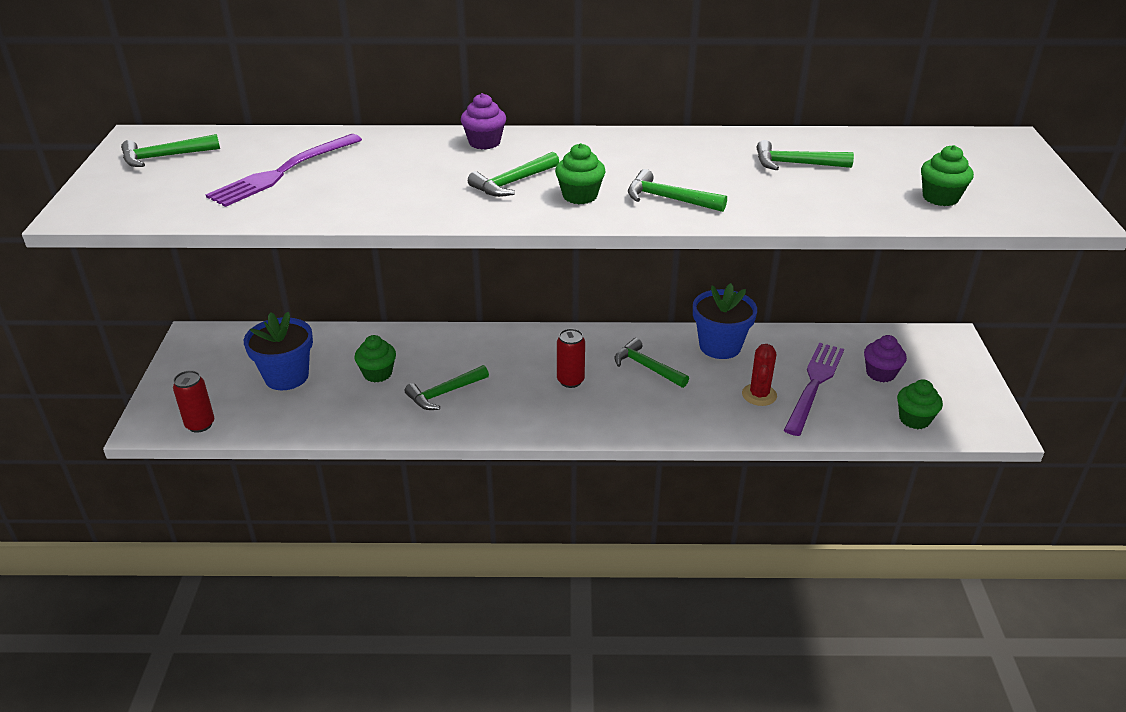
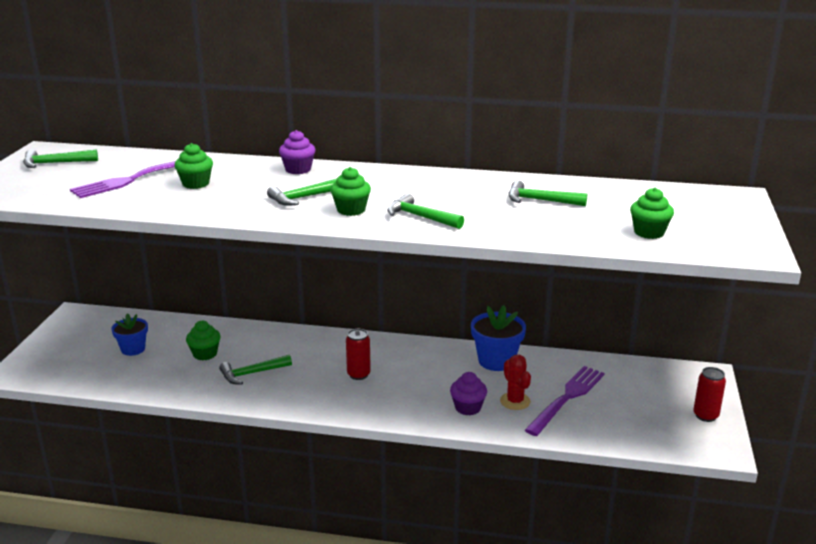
camera: 10 degrees right, 10 degrees down
(200, 424) = (53, 377): red can -> red can (705, 416)
(286, 376) = (133, 349): blue flower pot -> blue flower pot, size x0.65
(647, 367) = (427, 370): green hammer -> none
(759, 395) = (515, 401): red cactus -> red cactus turned 45 degrees counterclockwise
(880, 373) = (630, 395): purple cupcake -> purple cupcake (468, 408)
(914, 419) = (646, 434): green cupcake -> green cupcake (196, 184)

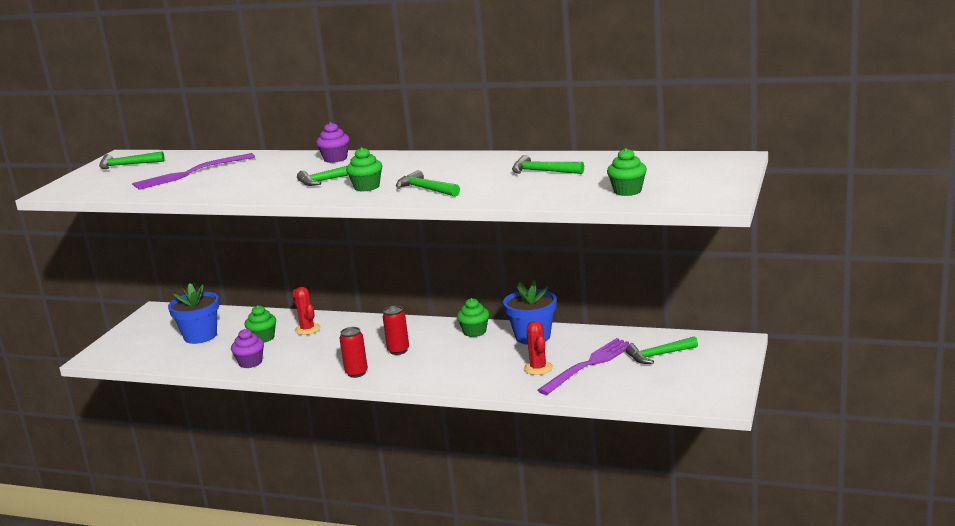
camera: 10 degrees right, 5 degrees down
(133, 349) = (200, 336): blue flower pot -> blue flower pot, size x1.53
(196, 184) = (241, 174): green cupcake -> green cupcake (474, 332)
(251, 344) = (307, 329): none -> red cactus
(252, 373) = (301, 352): green hammer -> green hammer (659, 355)
(468, 408) = (491, 374): purple cupcake -> purple cupcake (250, 363)
(705, 416) = (720, 376): red can -> red can (356, 373)

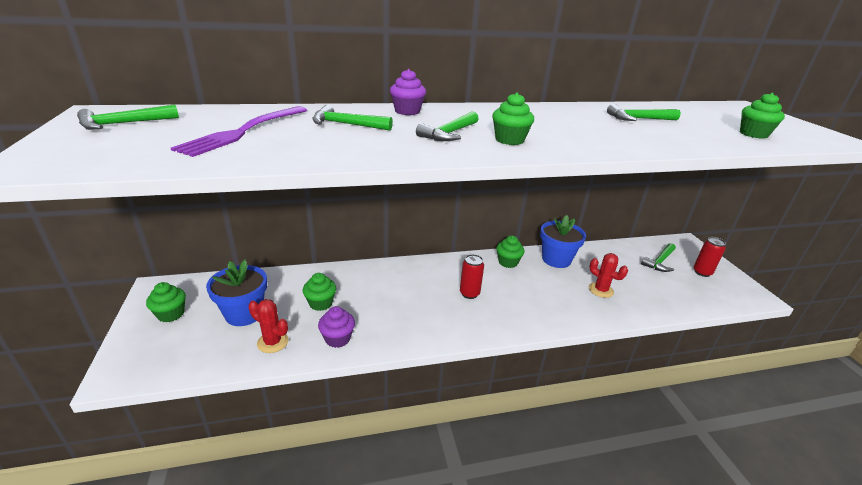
camera: 35 degrees left, 10 degrees up
(151, 328) = (171, 314): none -> green cupcake
(307, 329) = (357, 284): red cactus -> red cactus (272, 342)
(356, 373) = (461, 328): red can -> red can (702, 272)
(425, 189) = (577, 140): green hammer -> green hammer (346, 124)
(589, 365) = (630, 279): purple fork -> none

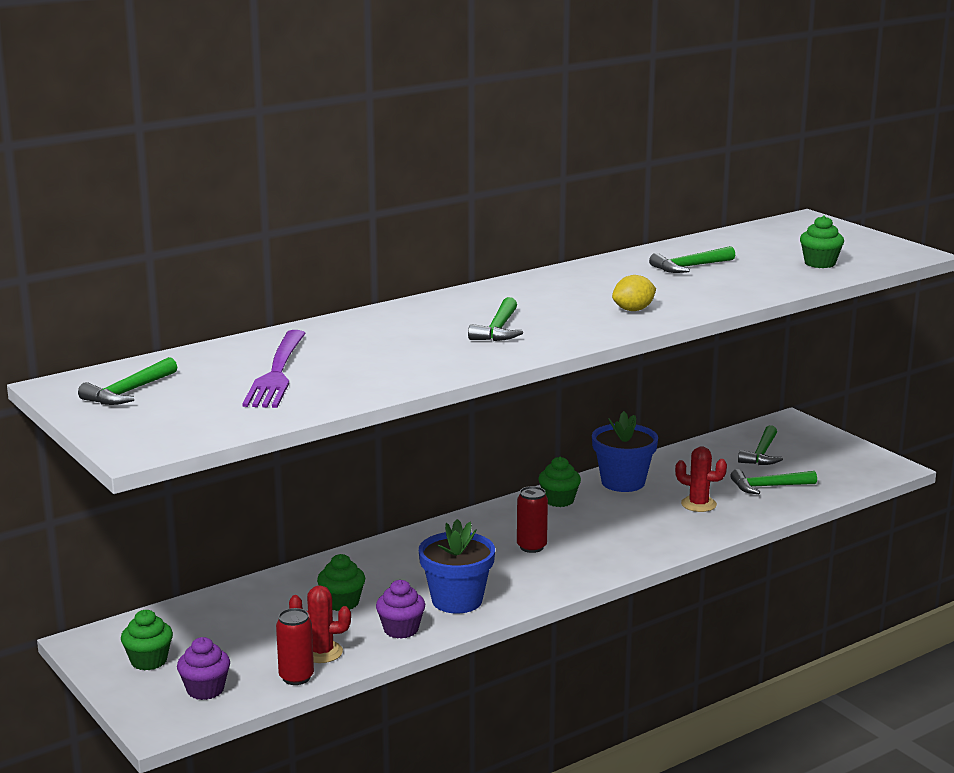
camera: 20 degrees left, 10 degrees down
(244, 314) = (250, 637): blue flower pot -> blue flower pot (457, 600)
(346, 124) = (374, 342): green hammer -> green hammer (768, 487)
(407, 111) = (418, 310): purple cupcake -> purple cupcake (205, 690)
(509, 140) = (568, 324): green cupcake -> none
(572, 139) = (633, 310): none -> yellow lemon
(702, 272) = (819, 455): red can -> red can (296, 677)

